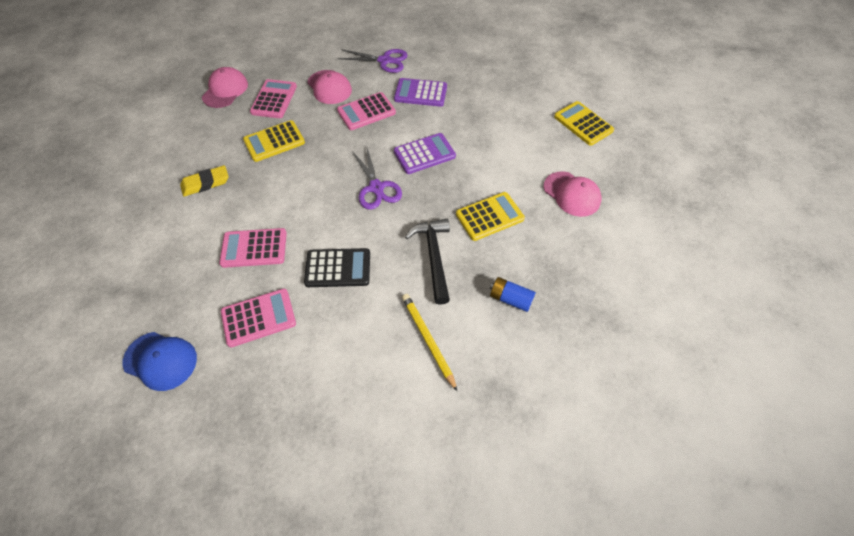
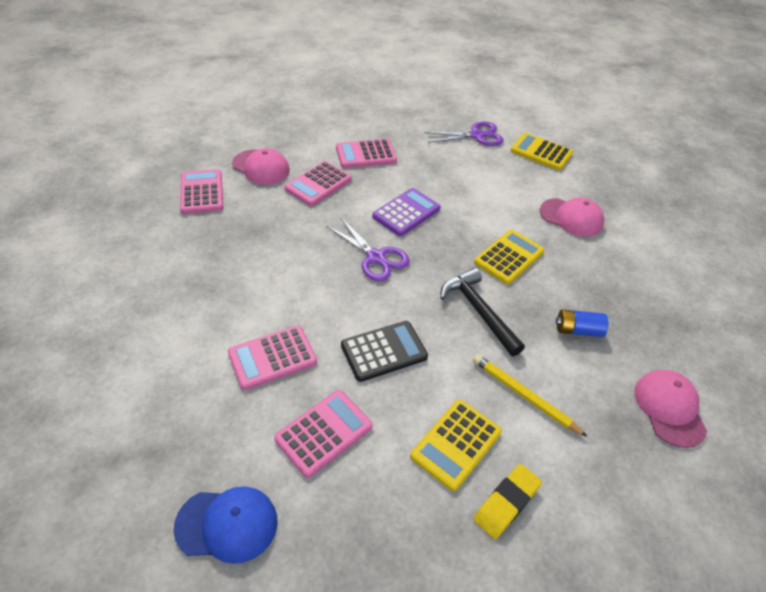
camera: 25 degrees left, 10 degrees down
(206, 183) = (168, 301): yellow eraser -> yellow eraser (506, 502)
(225, 90) = (133, 194): pink cap -> pink cap (669, 408)
(274, 141) = (228, 236): yellow calculator -> yellow calculator (456, 444)
(385, 61) = (308, 130): purple scissors -> purple scissors (477, 135)
(420, 93) = (366, 154): purple calculator -> pink calculator

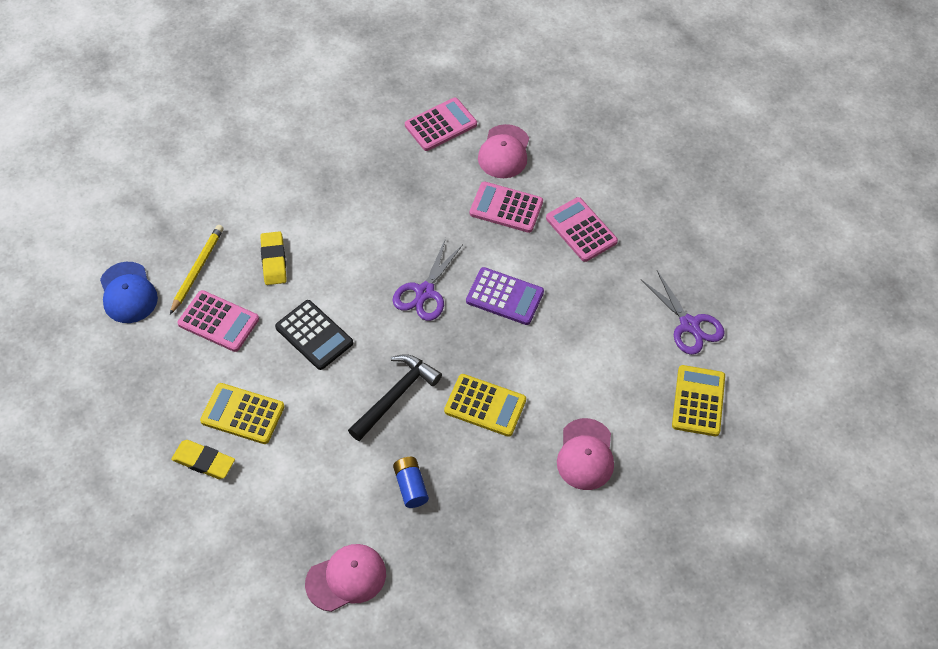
camera: 70 degrees right, 10 degrees up
(272, 357) = (273, 260): pink calculator -> yellow eraser
(524, 396) = (311, 454): yellow pencil -> yellow pencil (197, 269)

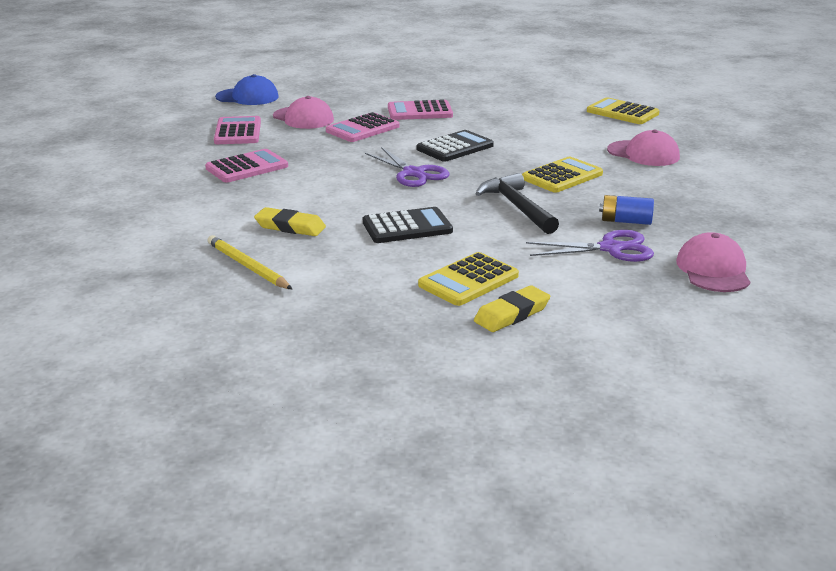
camera: 60 degrees left, 30 degrees down
(128, 293) = (225, 312): blue cap -> blue cap (247, 97)
(218, 321) = (332, 269): pink calculator -> pink calculator (247, 167)
(505, 296) = (455, 147): purple calculator -> black calculator
(689, 325) = (550, 101): purple scissors -> purple scissors (611, 248)

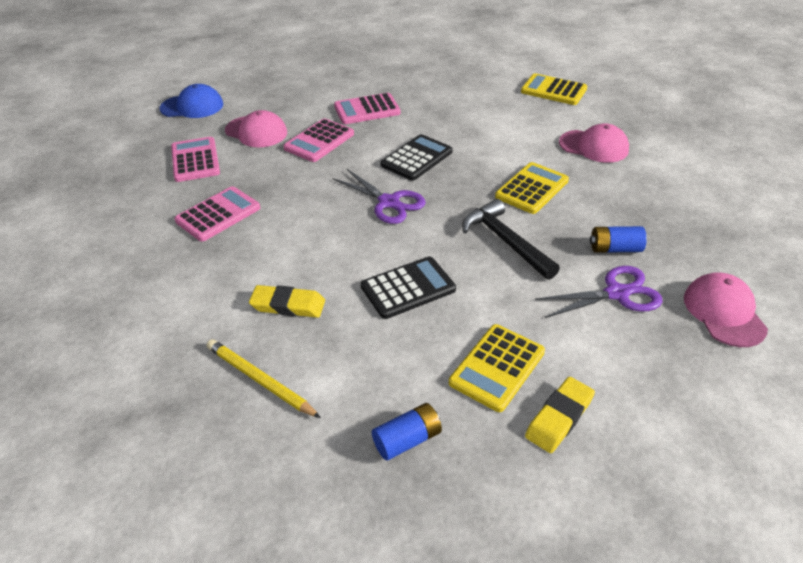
camera: 10 degrees left, 15 degrees up
(365, 312) = (407, 440): none -> blue battery

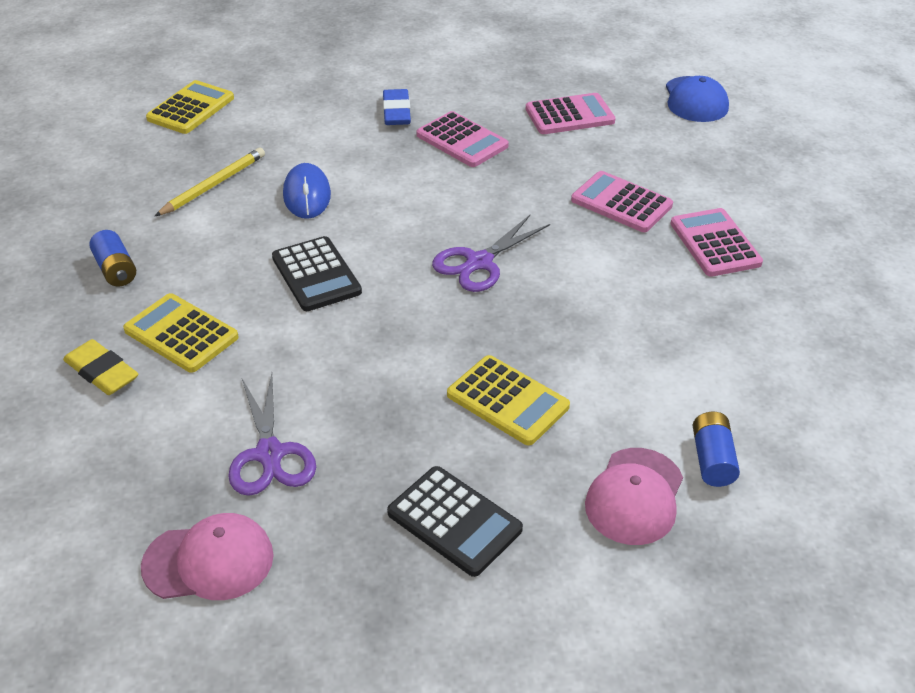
camera: 90 degrees right, 0 degrees up
(156, 255) = (396, 112): none -> blue eraser
(256, 132) = (639, 152): pink cap -> none
(288, 305) = (307, 195): yellow eraser -> blue mouse
(416, 158) = (584, 289): black calculator -> black calculator (454, 521)
(506, 241) = (389, 361): black hammer -> none
(553, 90) = (834, 471): yellow calculator -> yellow calculator (191, 108)
(615, 249) = (359, 470): blue battery -> blue battery (712, 459)

